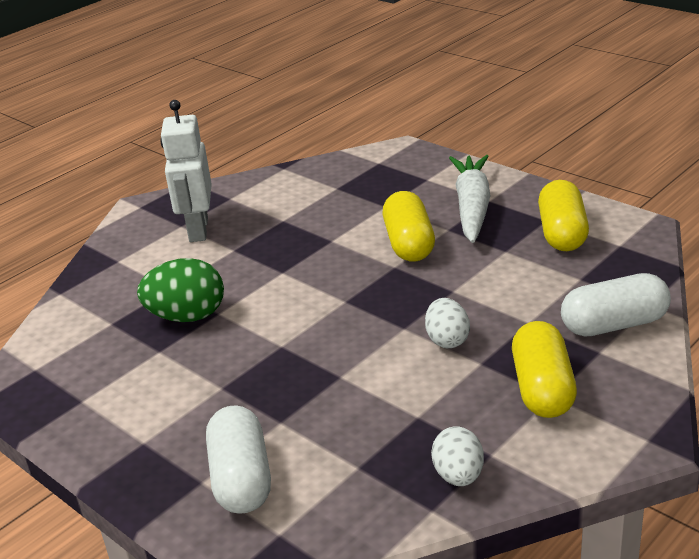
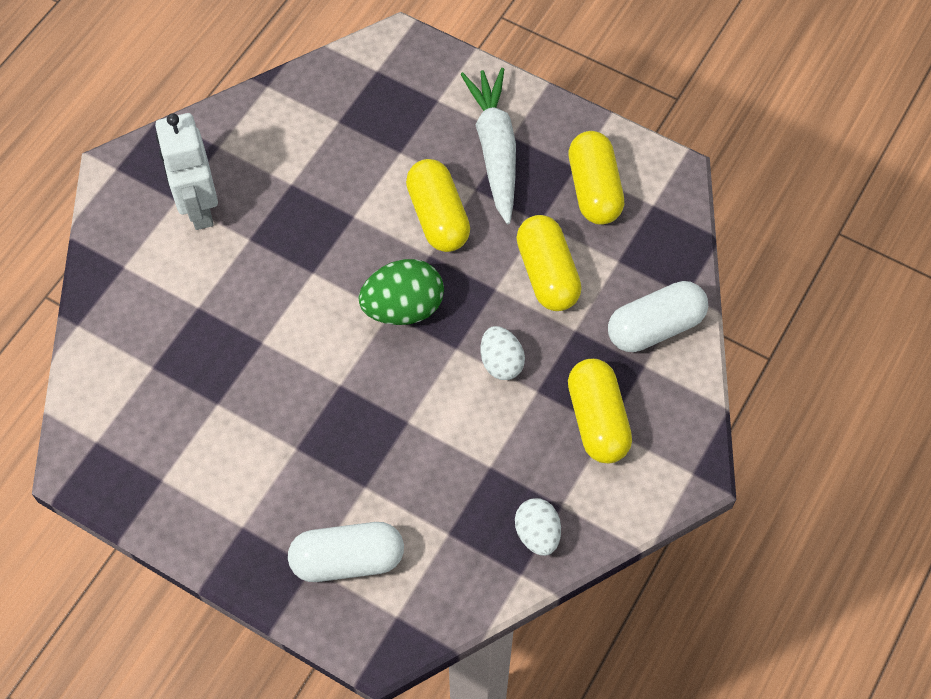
camera: 15 degrees left, 30 degrees up
(187, 316) = (231, 350): green egg -> green egg (403, 308)
(241, 478) = (347, 559): white capsule -> white capsule turned 75 degrees counterclockwise
(506, 283) = (547, 274): none -> yellow capsule

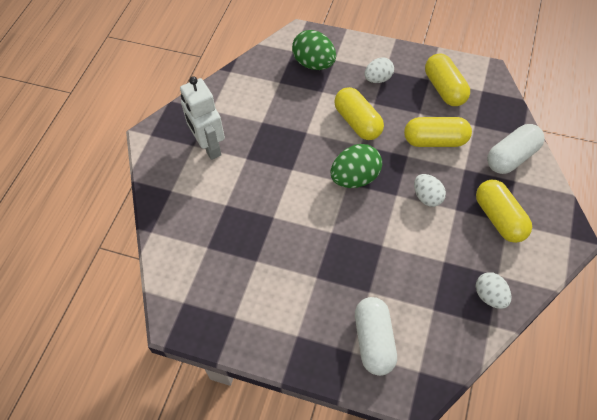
camera: 10 degrees left, 5 degrees down
(347, 559) = (374, 341): white capsule -> white capsule turned 75 degrees counterclockwise
(403, 101) = (314, 64): none -> green egg
(495, 149) = (378, 79): white carrot -> white egg
(547, 274) = (435, 141): yellow capsule -> yellow capsule turned 60 degrees counterclockwise

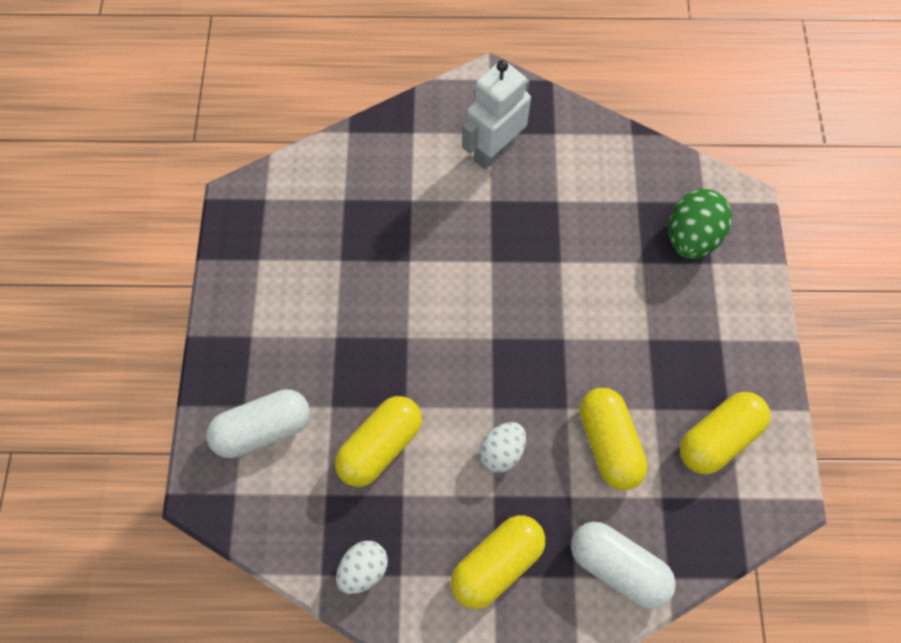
camera: 70 degrees right, 10 degrees up
(355, 178) = (503, 346): green egg -> none
(358, 122) = (603, 325): yellow capsule -> yellow capsule (380, 446)
(378, 79) = (698, 334): white egg -> none

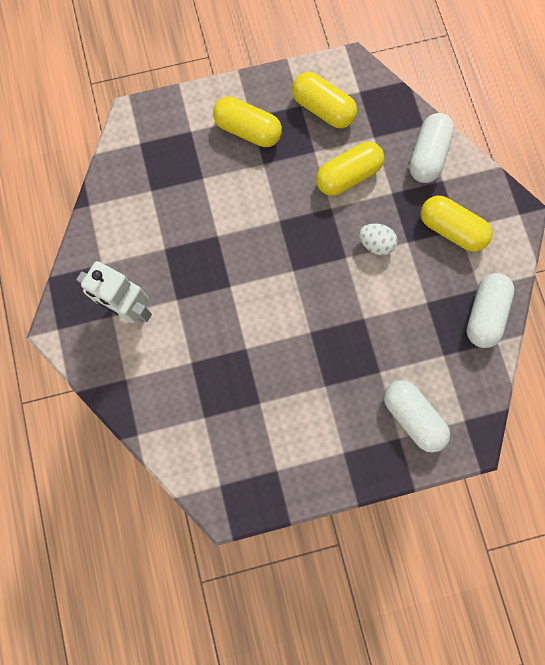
camera: 105 degrees left, 10 degrees up
(363, 569) = (484, 314): white egg -> white capsule
(380, 446) = (397, 327): yellow capsule -> yellow capsule (248, 130)
(691, 237) = (173, 148): green egg -> none

